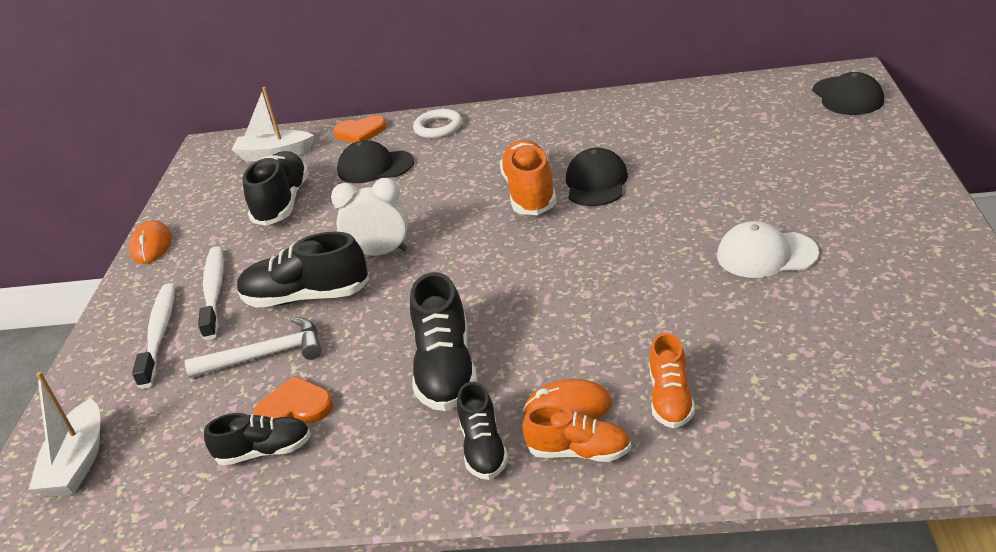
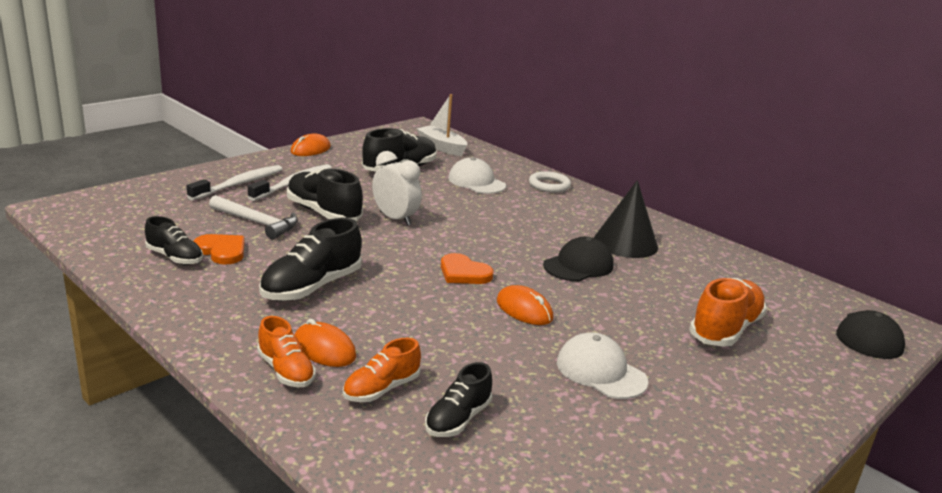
camera: 35 degrees right, 10 degrees down
(78, 462) = (113, 207): white boat -> none
(360, 132) = (503, 163): orange heart -> orange heart (463, 273)
(375, 167) = (476, 182): black cap -> white cap
(483, 448) = (251, 331): black shoe -> black shoe (458, 419)
(530, 193) = (529, 245): orange shoe -> orange shoe (725, 329)
(589, 138) = (625, 243): none -> black cone
(632, 250) = (524, 310): none -> orange mouse

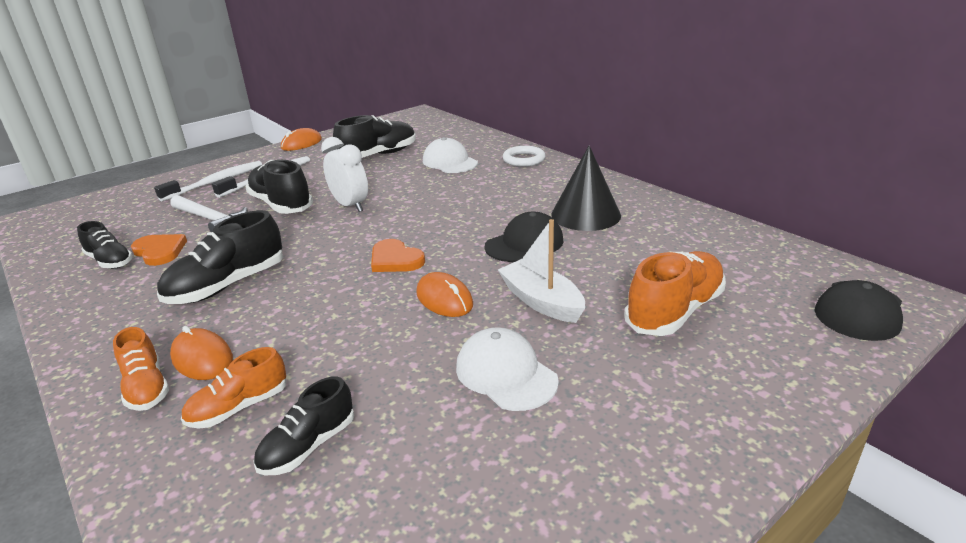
camera: 10 degrees right, 5 degrees up
(442, 147) = (429, 131): white boat -> white boat (541, 301)

